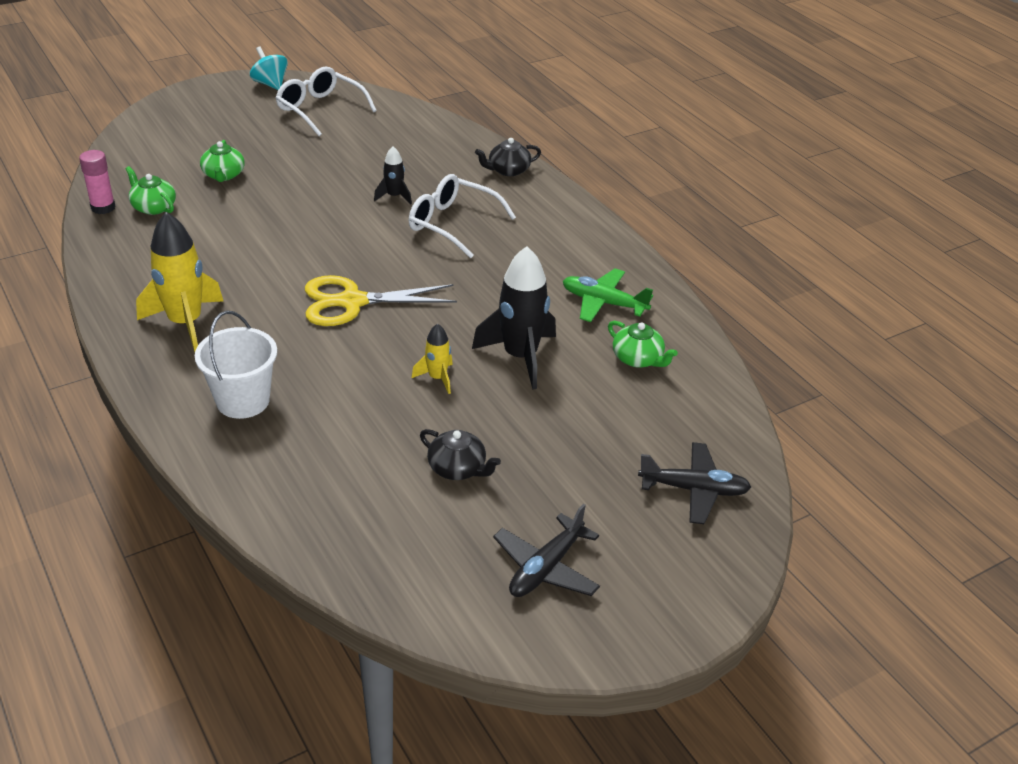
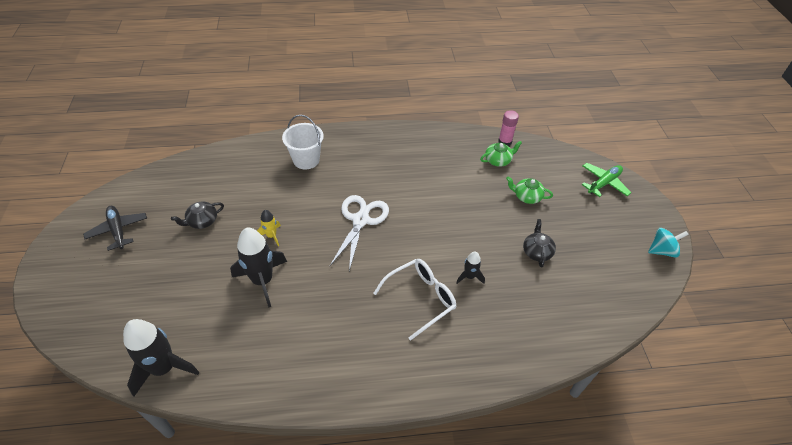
camera: 115 degrees right, 10 degrees up
(185, 323) = (379, 153): yellow rocket -> none
(320, 109) = (614, 270): white glasses -> none
(352, 302) = (360, 220): yellow scissors -> white scissors
(508, 170) = (483, 366): black teapot -> black teapot (537, 251)
(603, 303) = (283, 352): green plane -> green plane (603, 183)
(638, 359) = (218, 344): green teapot -> none
(694, 490) = (103, 316): black plane -> none
(705, 390) = (164, 368): none -> black rocket

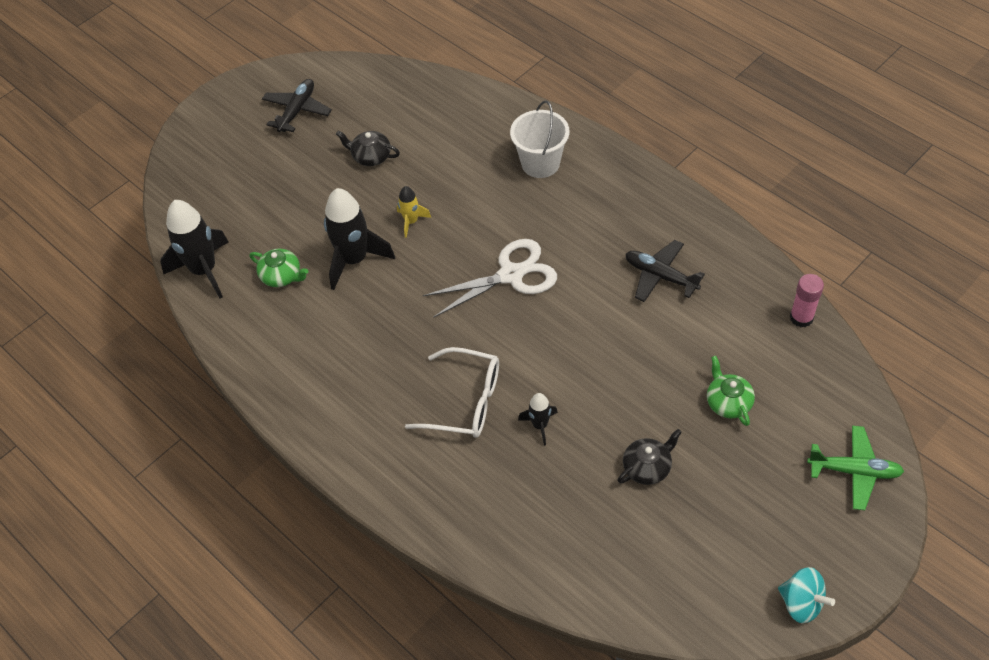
camera: 55 degrees right, 5 degrees up
(429, 168) = (660, 276): none -> black plane
(498, 160) = (757, 333): green teapot -> green teapot (282, 276)

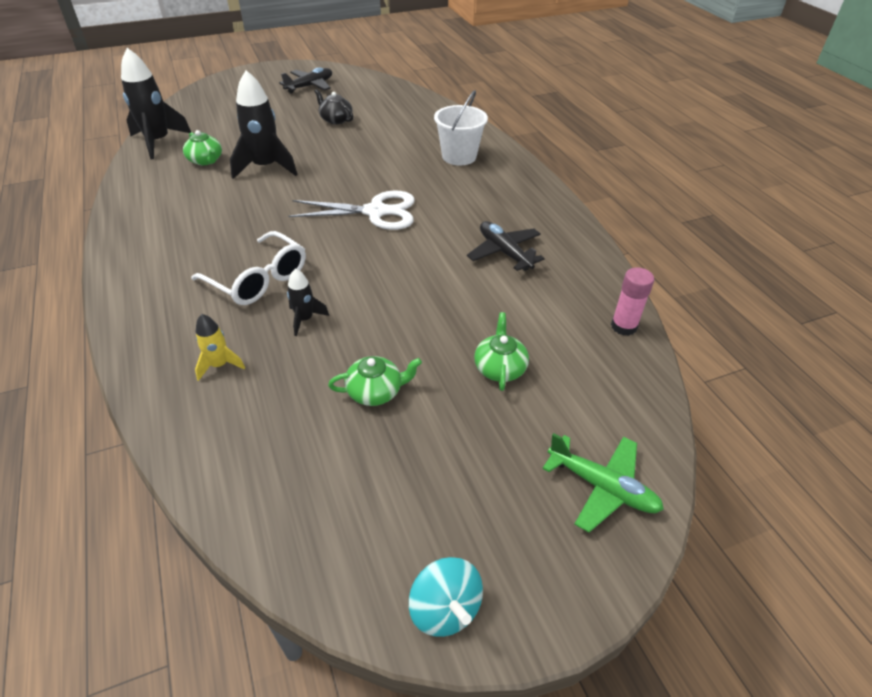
camera: 20 degrees right, 10 degrees down
(411, 221) = (329, 159): yellow rocket -> yellow rocket (219, 365)
(647, 467) = (375, 391): black teapot -> green teapot

